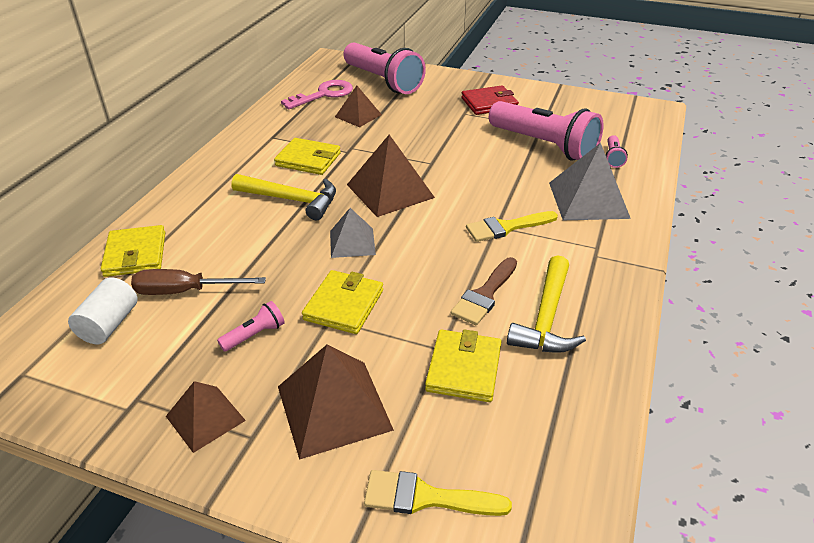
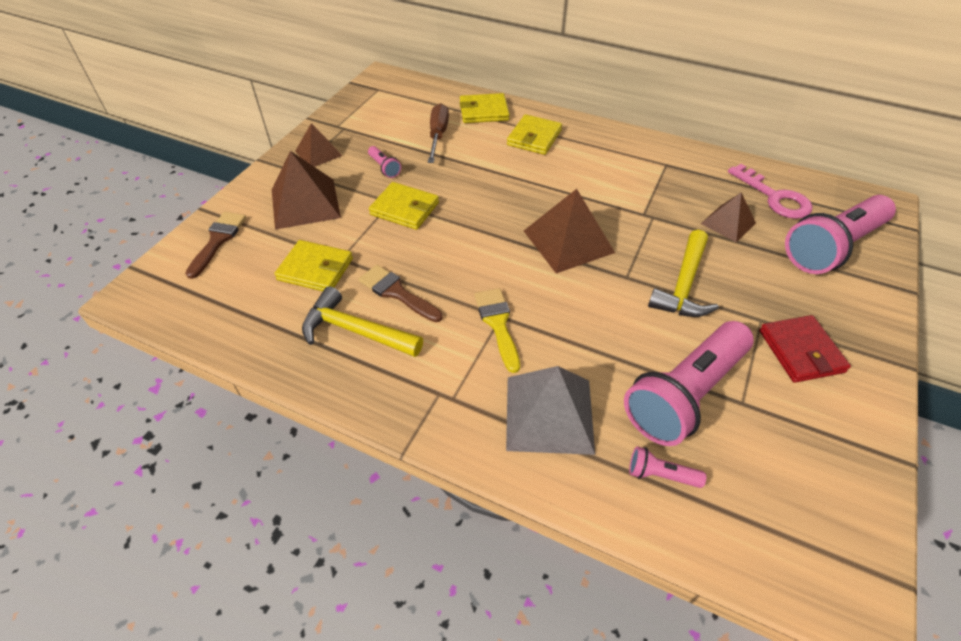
camera: 95 degrees right, 10 degrees up
(109, 324) = (412, 111): white cylinder -> none
(292, 200) = (552, 179): yellow hammer -> yellow hammer (683, 285)
(308, 159) = (624, 188): yellow wallet -> yellow wallet (534, 137)
(352, 242) = (485, 214): grey pyramid -> none
(426, 497) = (218, 240): yellow brush -> brown brush

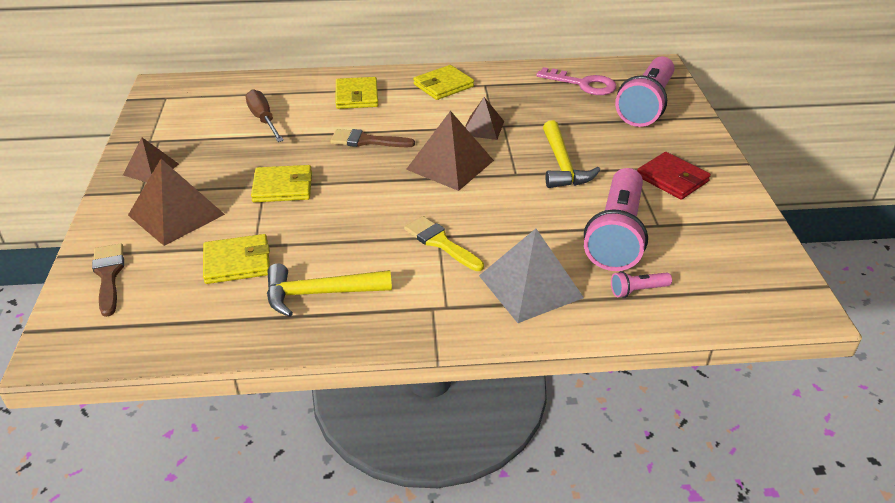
camera: 30 degrees left, 10 degrees down
(384, 168) = (233, 161): pink flashlight -> none
(396, 292) = (332, 252): brown brush -> brown brush (366, 141)
(484, 111) = (292, 88): yellow wallet -> yellow wallet (443, 85)
(728, 223) = (563, 112): brown pyramid -> brown pyramid (483, 128)

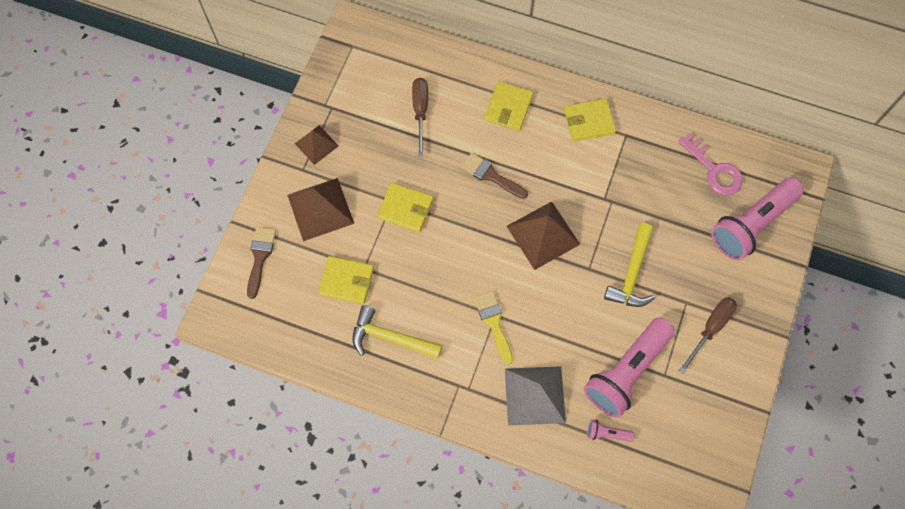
camera: 25 degrees right, 30 degrees up
(483, 128) = (593, 197): brown pyramid -> none
(672, 179) = (710, 328): red wallet -> brown screwdriver

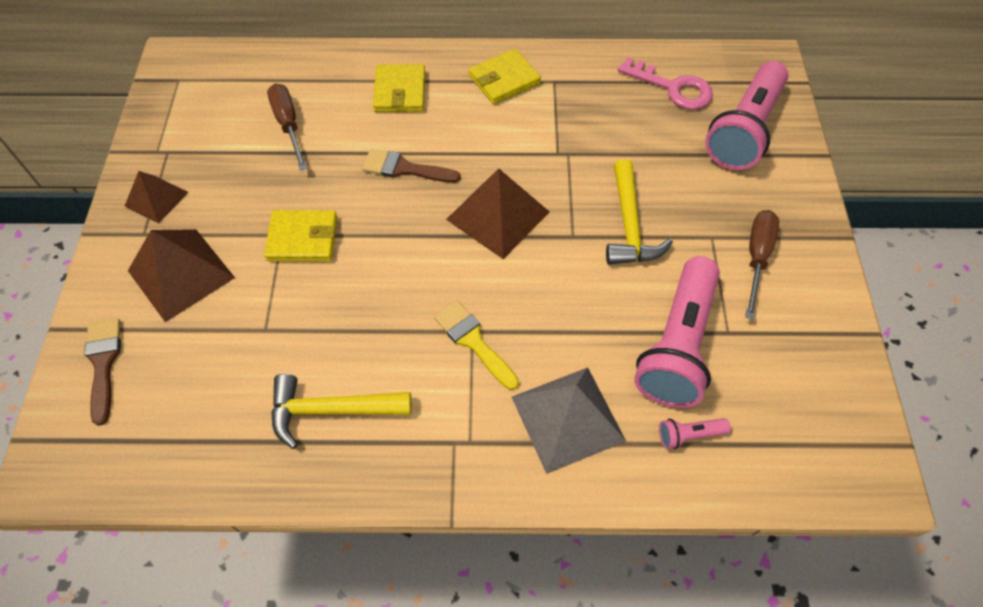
camera: 20 degrees left, 10 degrees down
(347, 281) = (244, 354): yellow wallet -> none

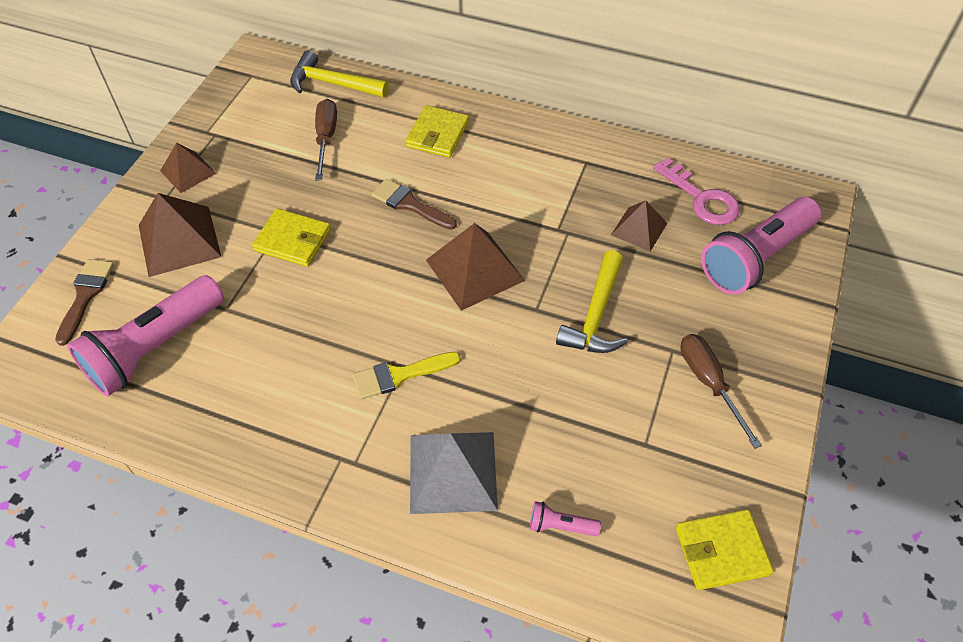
camera: 20 degrees right, 5 degrees down
(331, 410) = (249, 395): yellow hammer -> yellow hammer (333, 84)
(473, 341) = (399, 375): yellow brush -> yellow brush turned 90 degrees counterclockwise
(504, 79) = (539, 148): yellow wallet -> yellow wallet (721, 551)
(631, 132) = (639, 229): none -> brown pyramid
(677, 345) = (589, 439): pink flashlight -> pink flashlight (154, 348)
(757, 258) = (709, 383): brown screwdriver -> brown screwdriver turned 60 degrees counterclockwise

